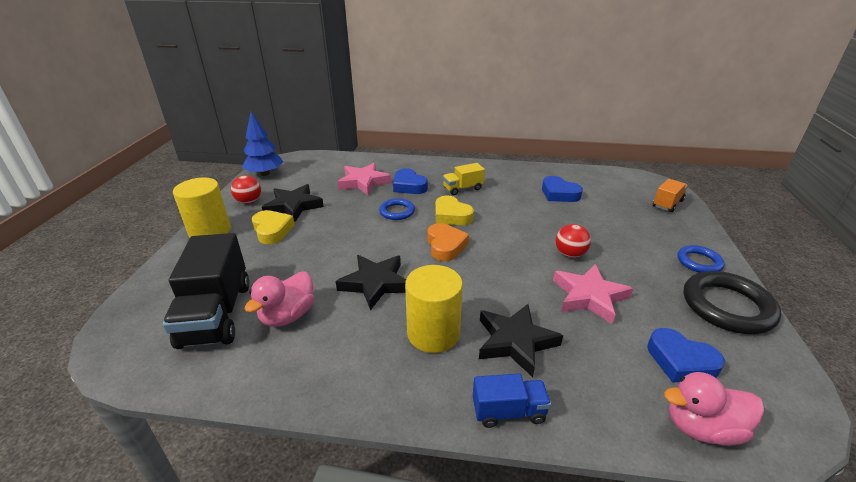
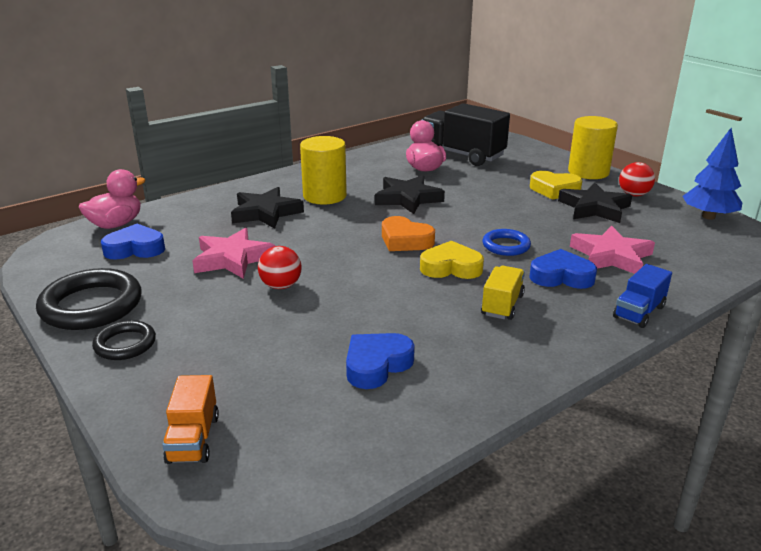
camera: 135 degrees right, 5 degrees down
(508, 411) = (239, 189): blue truck -> blue truck (639, 312)
(559, 194) = (376, 365): blue heart -> blue heart turned 45 degrees counterclockwise
(699, 262) = (125, 344): blue ring -> black ring

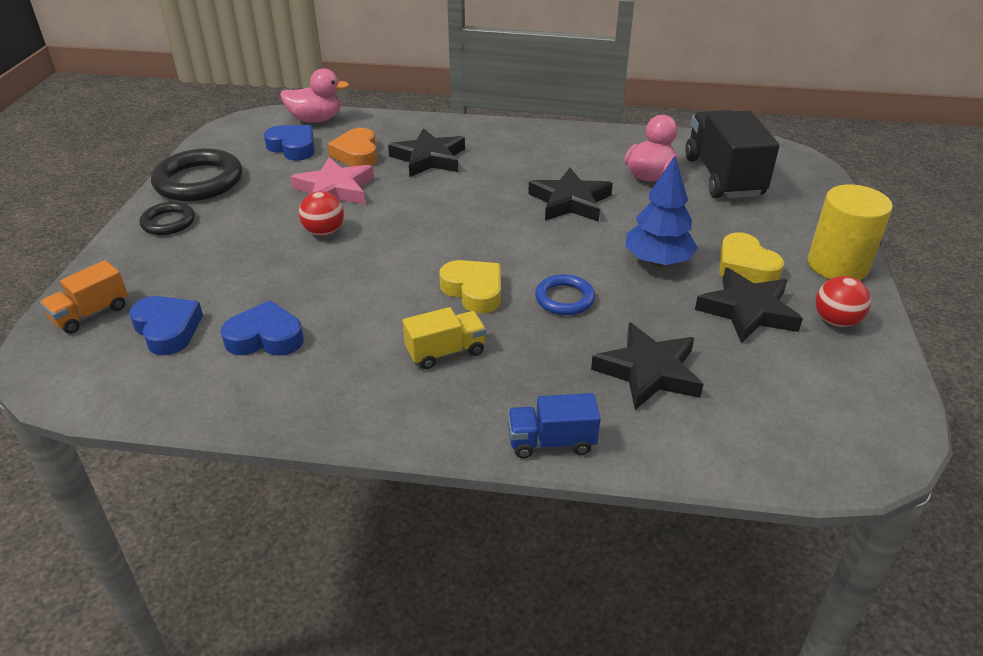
camera: 45 degrees right, 10 degrees up
(324, 196) = (503, 164): yellow cylinder -> none
(405, 240) = (487, 243): orange heart -> orange heart (357, 154)
(561, 276) = (553, 360): blue heart -> blue heart (167, 329)
(611, 256) = (648, 371): pink star -> black star
(708, 216) = (879, 400): blue tree -> blue tree (657, 261)

